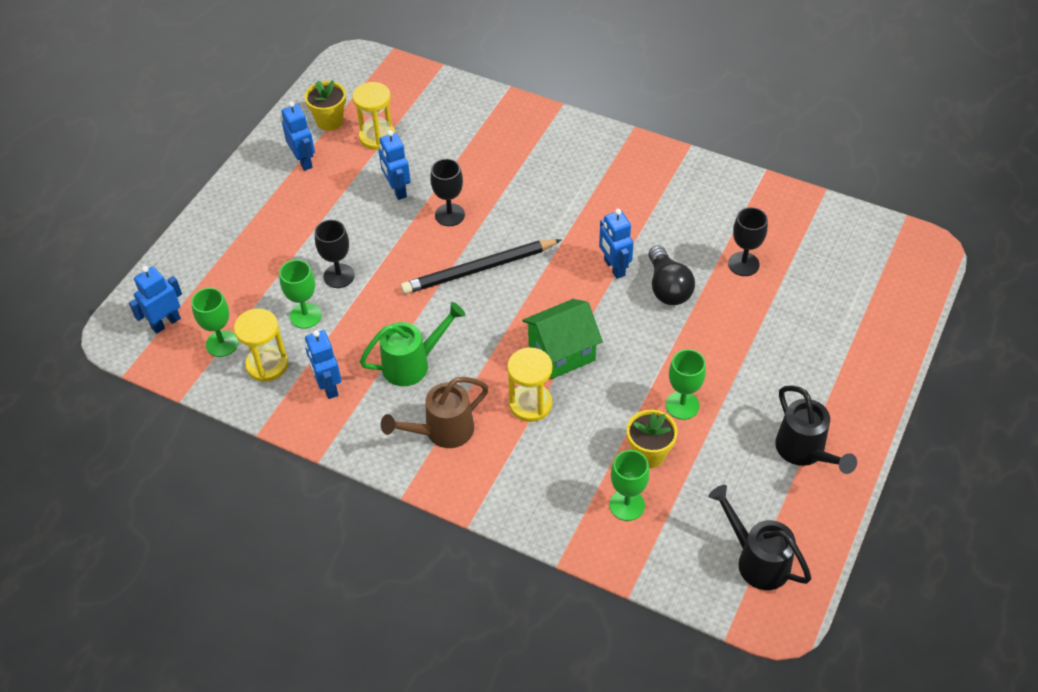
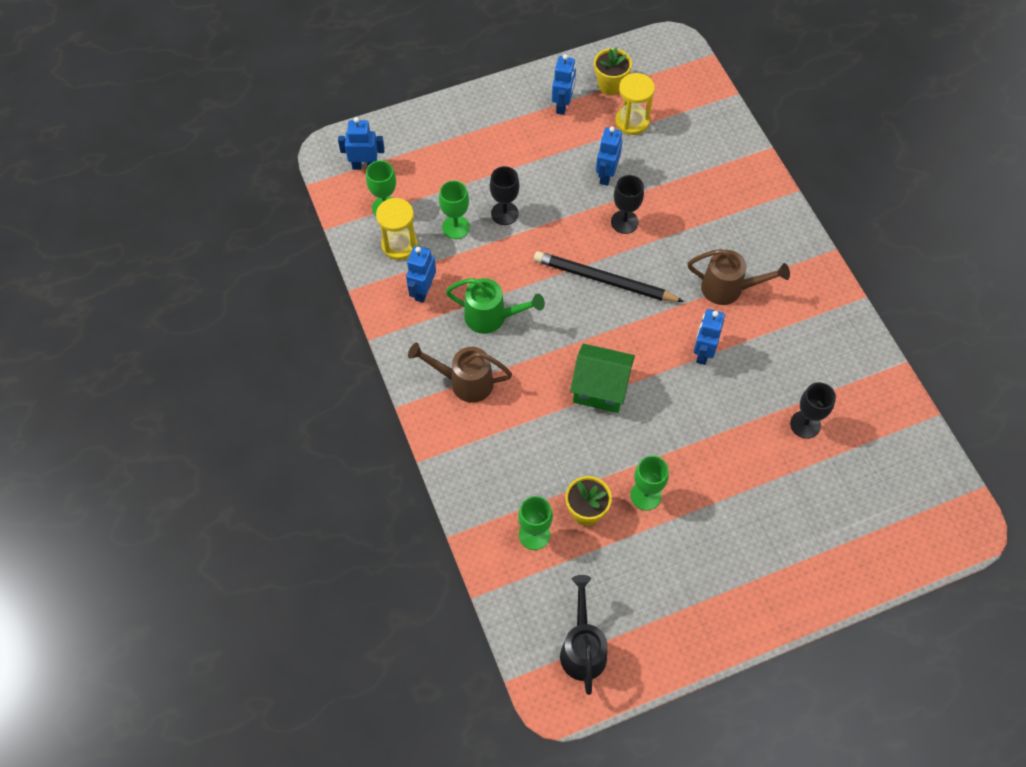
camera: 40 degrees right, 10 degrees up
(530, 404) = (541, 409): yellow hourglass -> none
(584, 208) = (728, 289): none -> brown watering can
(667, 287) = (727, 398): black light bulb -> none
(804, 451) = (699, 601): black watering can -> none

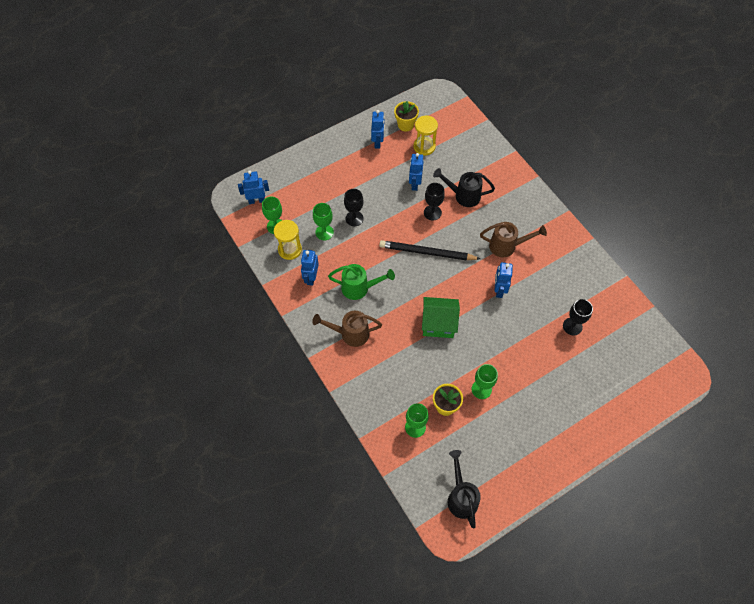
camera: 10 degrees left, 0 degrees up
(677, 203) = (463, 196): none -> black watering can

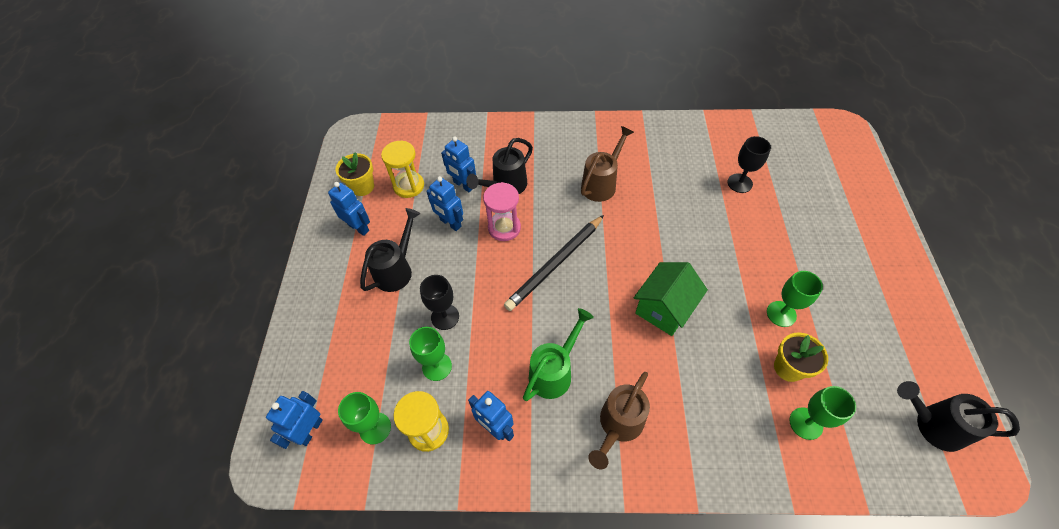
camera: 55 degrees left, 5 degrees down
(365, 178) = (396, 270): none -> black watering can
(432, 212) = (504, 228): black goblet -> pink hourglass
(499, 290) = (654, 222): blue robot -> blue robot (463, 185)

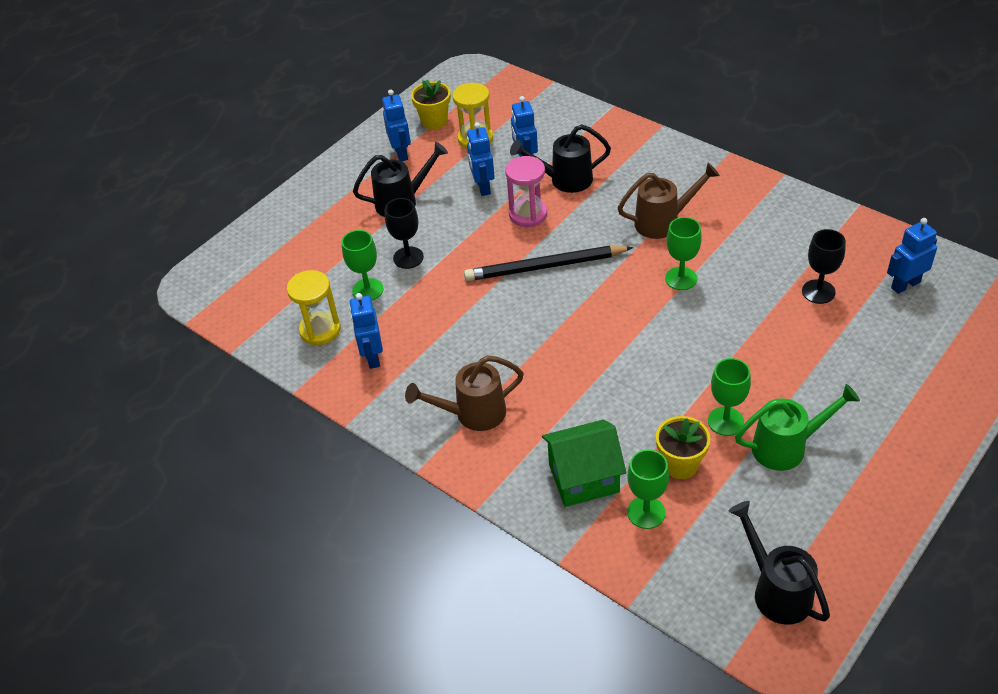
camera: 40 degrees right, 10 degrees down
(310, 430) = (237, 281): blue robot -> blue robot (905, 285)
(375, 428) = (283, 306): green goblet -> green goblet (681, 278)
(554, 372) = (459, 346): green watering can -> green watering can (786, 447)
(664, 309) = (610, 354): green house -> green house (583, 478)

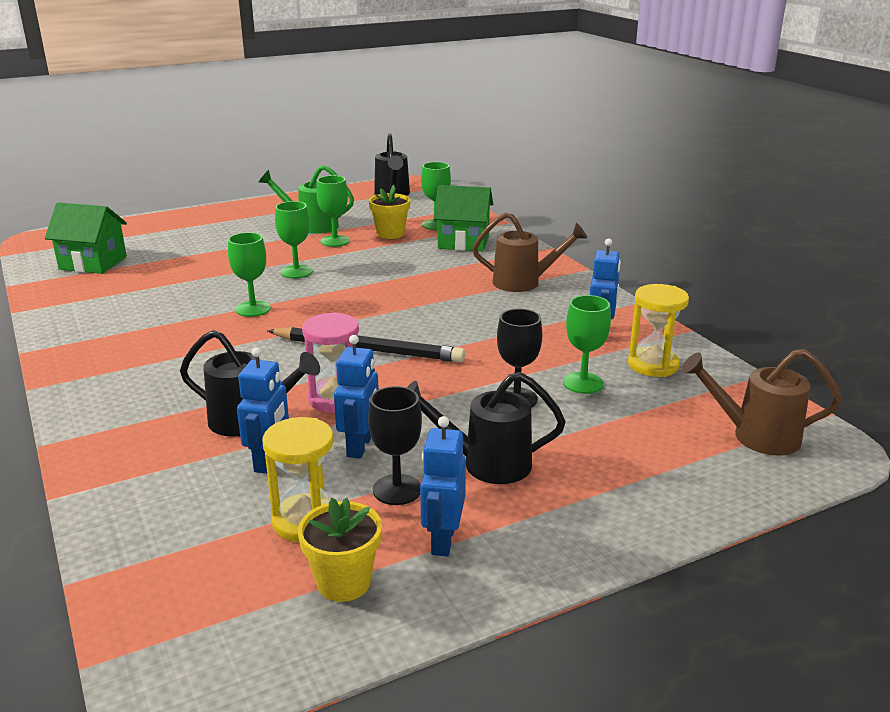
camera: 160 degrees left, 20 degrees down
(663, 222) = (203, 350): brown watering can -> brown watering can (756, 436)
(703, 346) = (296, 272): none -> green goblet
(818, 292) = (160, 275): black goblet -> black goblet (397, 489)
(905, 285) = (93, 263): blue robot -> green house

